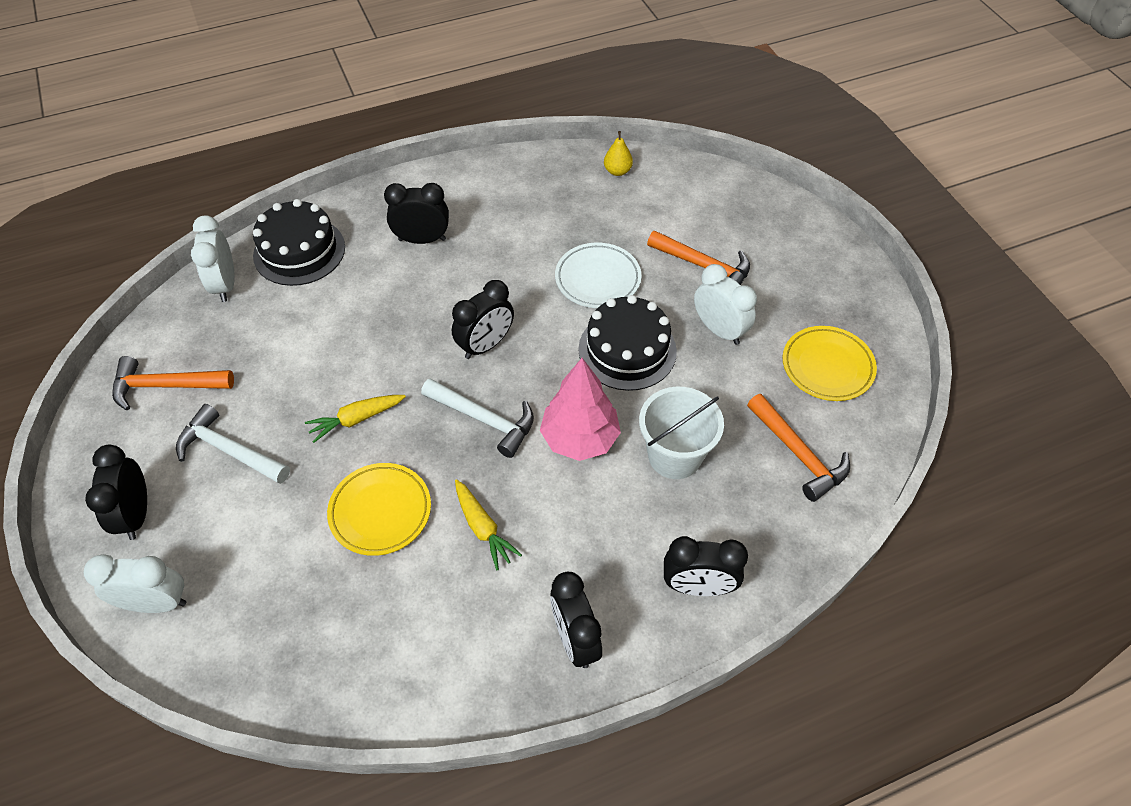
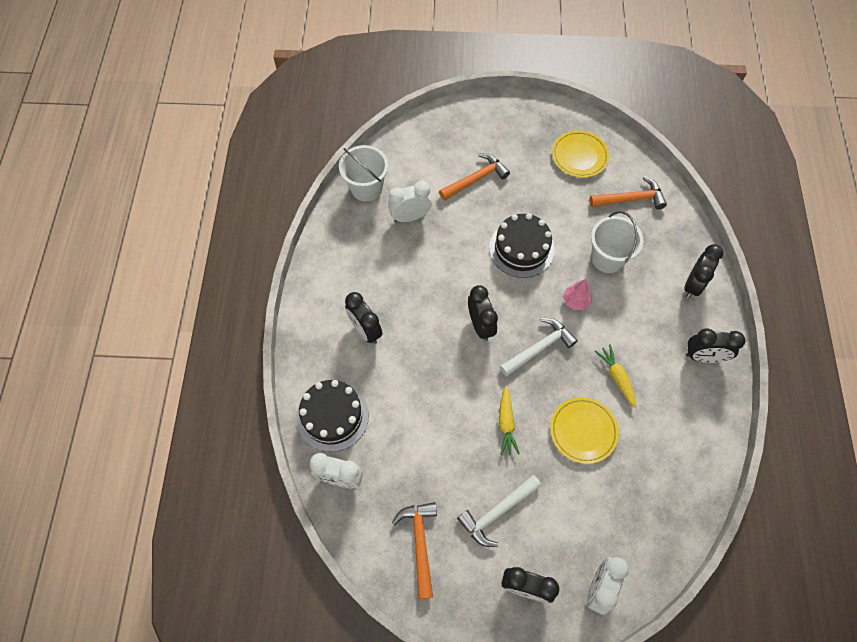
camera: 65 degrees left, 10 degrees up
(166, 386) = (420, 543): orange hammer -> orange hammer turned 150 degrees clockwise
(422, 240) = (365, 330): black clock -> black clock turned 60 degrees counterclockwise
(483, 528) = (617, 377): yellow carrot -> yellow carrot turned 105 degrees counterclockwise
(580, 438) = (575, 301): pink tree -> pink tree, size x0.57
(597, 279) = (456, 240): white plate -> none
(617, 171) = (366, 188): yellow pear -> white bucket
(719, 330) = (529, 195): white clock -> white clock (410, 217)

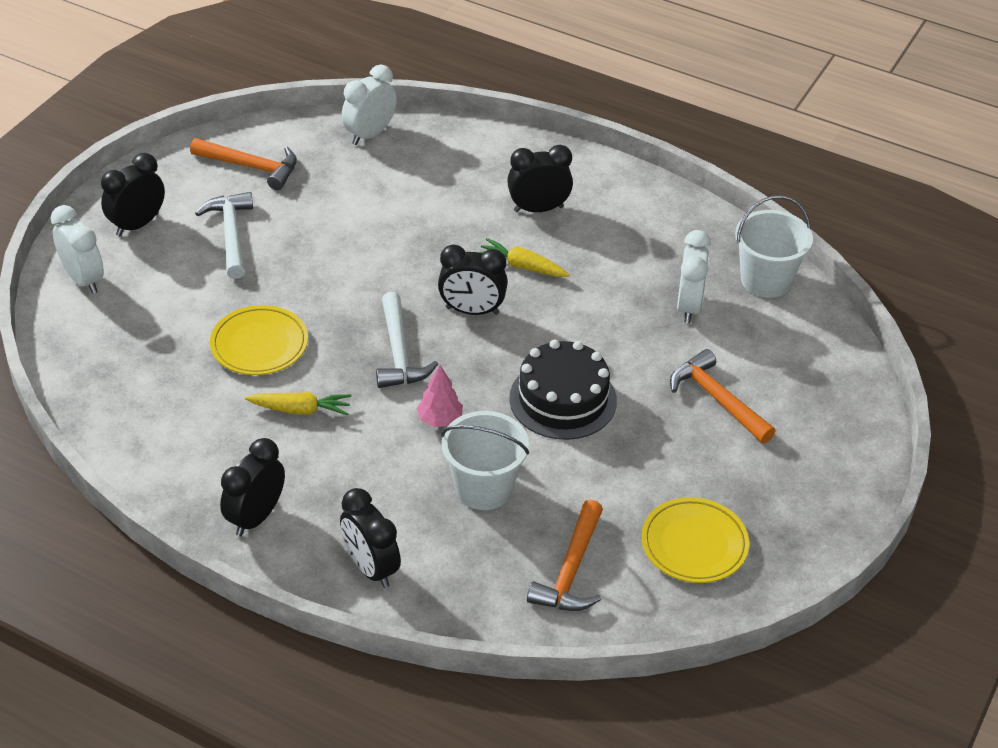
camera: 115 degrees right, 20 degrees down
(332, 416) = (446, 150): black cake -> none
(476, 179) = (717, 399): orange hammer -> orange hammer turned 150 degrees clockwise
(506, 423) = (325, 282): yellow carrot -> yellow carrot (522, 266)

